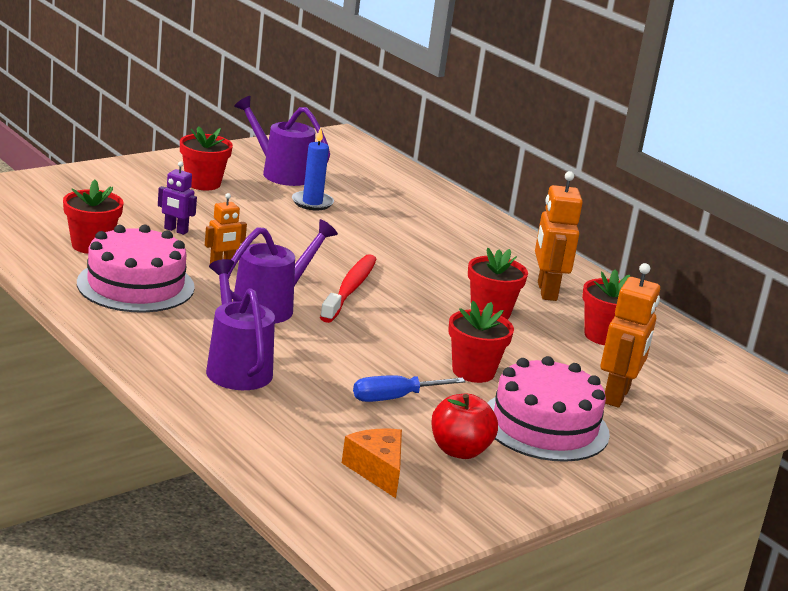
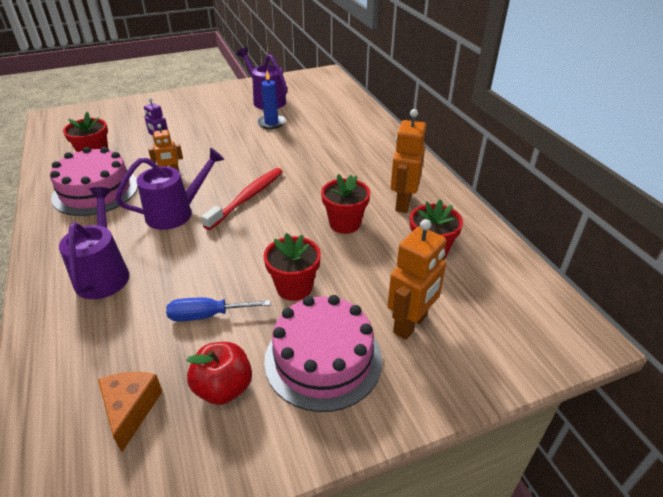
camera: 20 degrees right, 15 degrees up
(203, 183) = (208, 108): red flower pot -> none

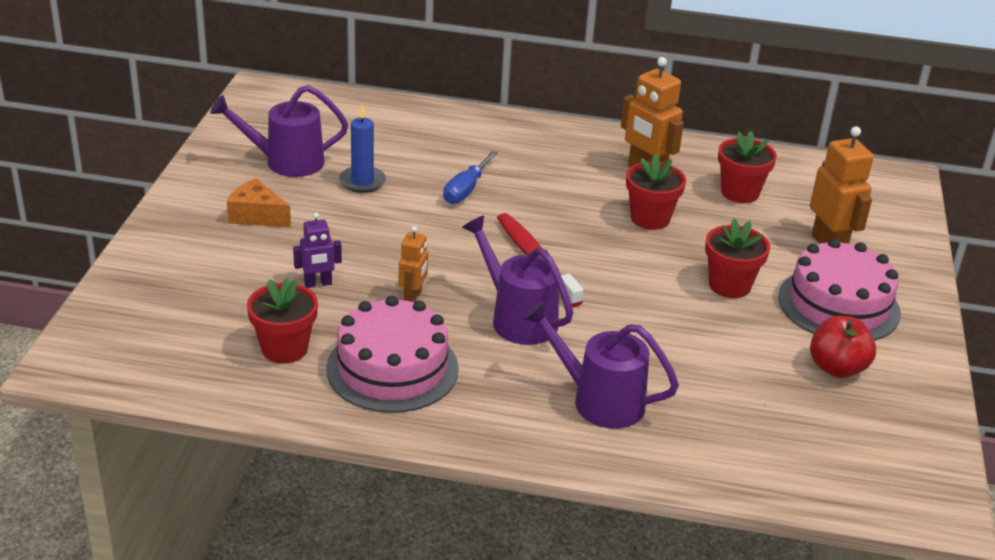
camera: 60 degrees left, 5 degrees down
(131, 409) = (828, 427): orange cheese -> orange cheese (257, 216)
(176, 213) = (517, 318): purple watering can -> purple watering can turned 45 degrees counterclockwise
(207, 315) = (730, 349): blue screwdriver -> blue screwdriver (465, 190)

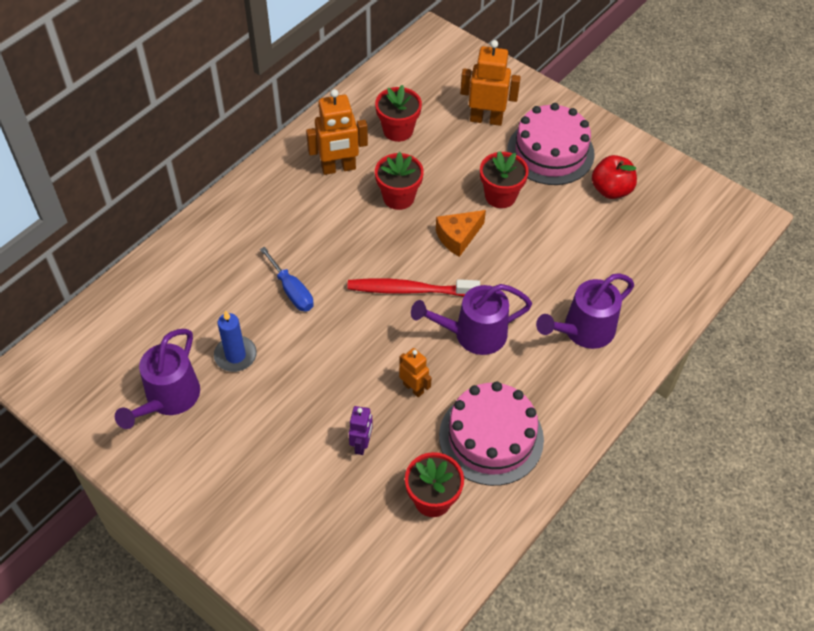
camera: 60 degrees left, 20 degrees up
(257, 216) = (239, 452): orange cheese -> orange cheese (458, 237)

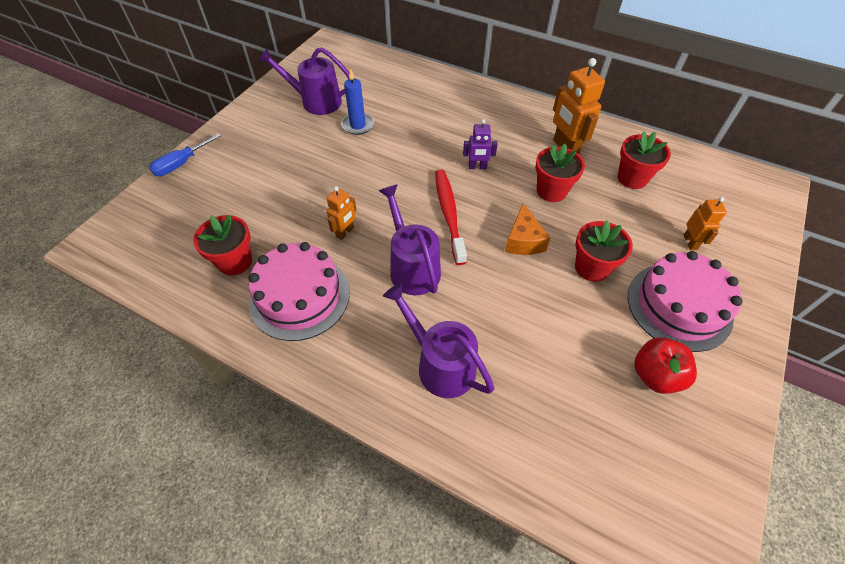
camera: 80 degrees right, 0 degrees up
(292, 291) = (425, 143): blue screwdriver -> blue screwdriver (181, 164)
(361, 444) = (286, 208): purple robot -> purple robot (477, 167)
(458, 237) = (523, 240): orange cheese -> orange cheese turned 135 degrees counterclockwise
(486, 119) = (690, 242): orange robot -> orange robot, size x0.58

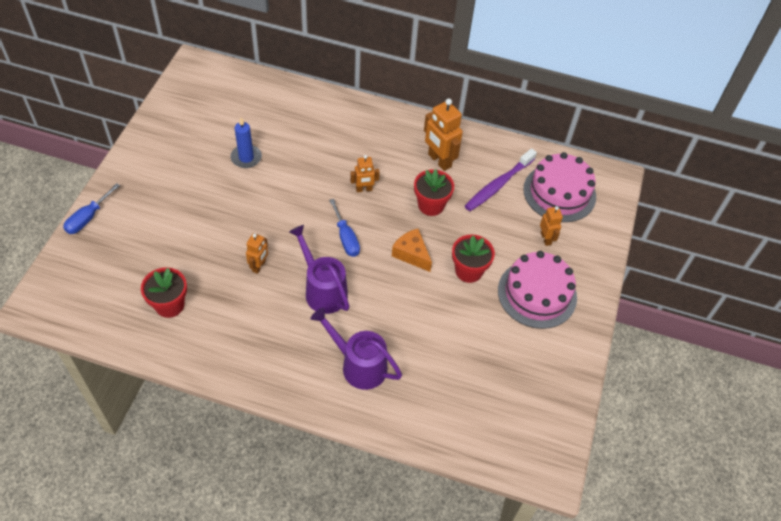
camera: 15 degrees left, 0 degrees up
(299, 296) = (234, 327): pink cake -> pink cake (559, 193)
(315, 101) = (199, 136): purple watering can -> none
(449, 214) = (346, 238): red toothbrush -> blue screwdriver
(477, 167) = (364, 189): purple robot -> orange robot
(523, 240) = (411, 254): orange cheese -> orange cheese turned 150 degrees clockwise
(632, 178) = (498, 185): red flower pot -> purple toothbrush
(655, 375) = (520, 350): red apple -> none

